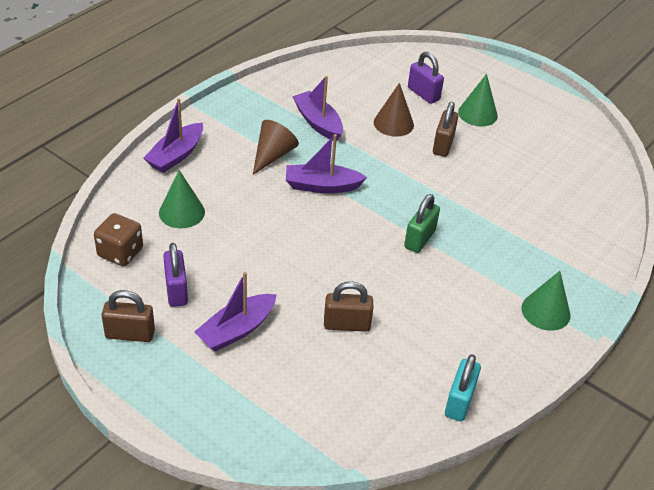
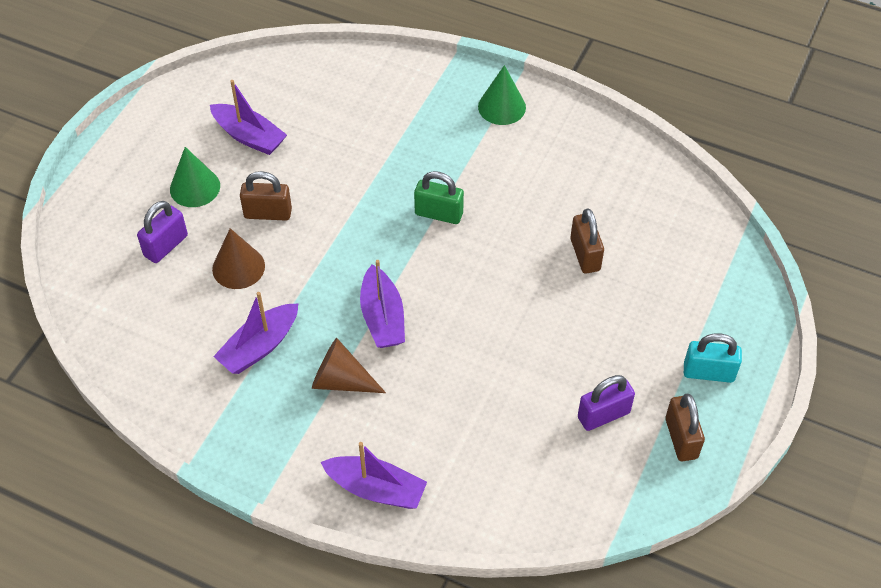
camera: 100 degrees left, 10 degrees up
(120, 252) = (570, 491): brown dice -> none
(181, 212) = (479, 449): green cone -> none
(237, 330) = (632, 344): purple boat -> purple boat (249, 136)
(459, 401) = (638, 158): turquoise padlock -> turquoise padlock (708, 372)

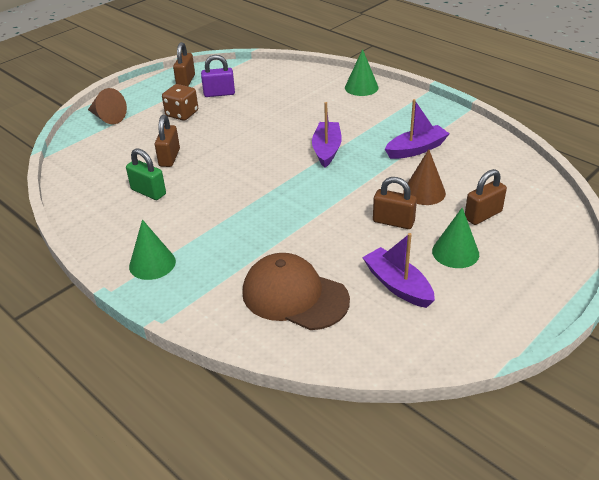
camera: 160 degrees left, 15 degrees down
(166, 246) = (483, 215): purple padlock -> brown padlock
(341, 380) = (366, 127): brown cone -> brown cone (107, 117)
(345, 104) = (294, 296): none -> brown cap
(376, 489) = (361, 87): purple boat -> green cone
(438, 214) = (256, 197): green padlock -> green padlock (148, 192)
(629, 349) = (182, 114): none -> brown dice
(708, 372) = (146, 99): turquoise padlock -> none

